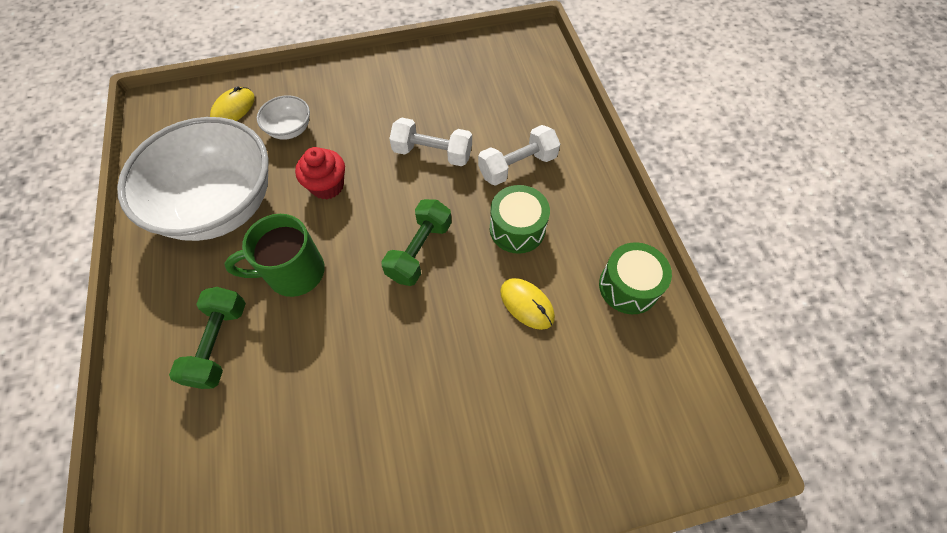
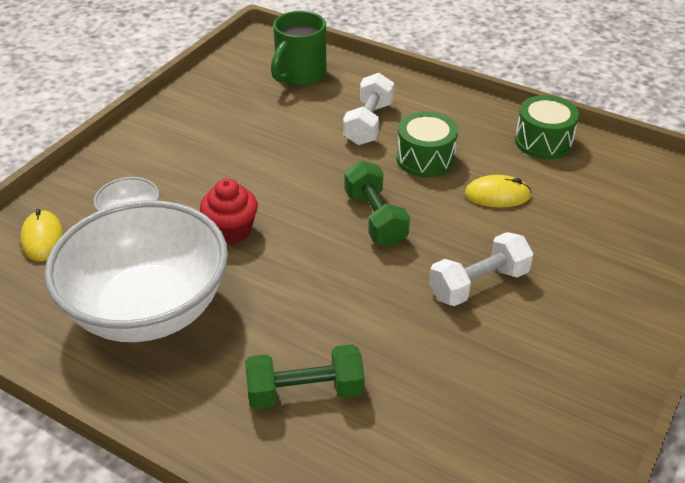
camera: 45 degrees left, 20 degrees down
(219, 344) = (305, 392): green dumbbell -> green dumbbell turned 60 degrees counterclockwise
(293, 272) = (294, 302): green mug -> green mug (299, 75)
(432, 153) = (289, 155): white dumbbell -> white dumbbell (478, 284)

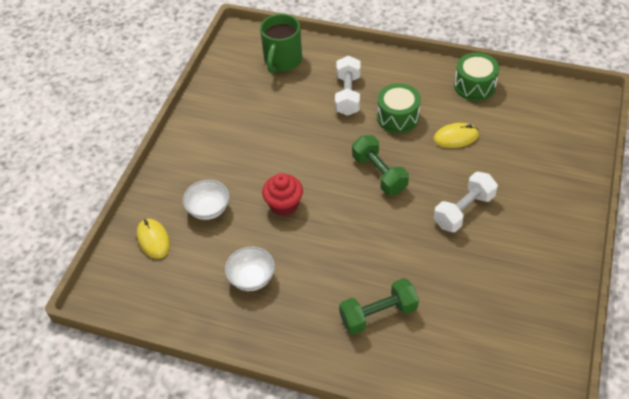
camera: 10 degrees left, 10 degrees up
(148, 309) = (252, 278): white bowl -> white bowl, size x0.42

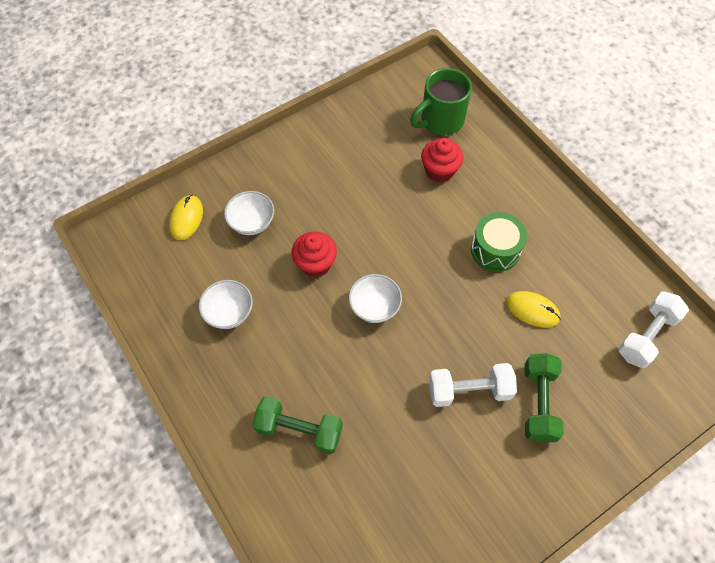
camera: 35 degrees right, 10 degrees up
(313, 92) = (439, 171): none -> red cupcake
(348, 95) = (469, 194): white dumbbell -> white dumbbell (646, 336)
(353, 203) = (374, 307): none -> white bowl
(379, 174) = (425, 295): green dumbbell -> green dumbbell (538, 403)
(474, 86) = (603, 269): green drum -> none

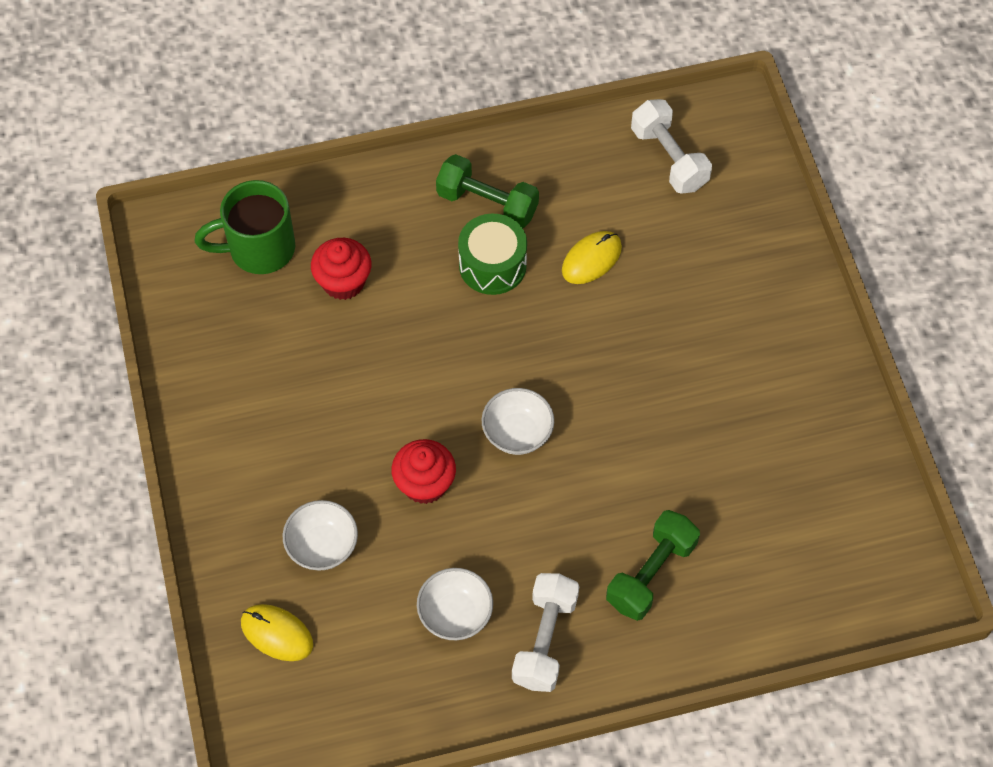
camera: 70 degrees left, 0 degrees up
(440, 120) = (259, 249): green mug -> green mug turned 90 degrees clockwise
(469, 390) = (668, 368): white dumbbell -> white dumbbell (545, 640)
(538, 403) = (709, 302): green dumbbell -> green dumbbell (487, 203)

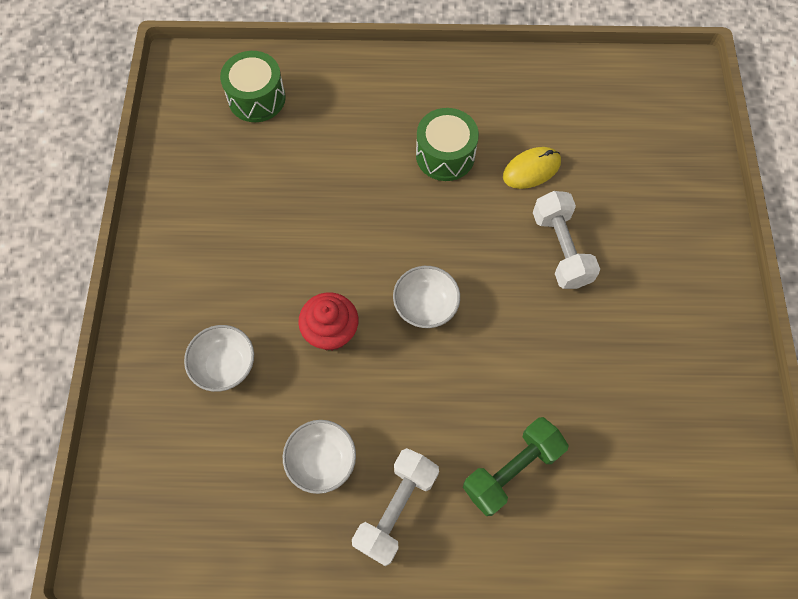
camera: 15 degrees right, 5 degrees up
(259, 249) = (257, 98): green mug -> green drum
(277, 633) = (159, 436): yellow mouse -> none
(343, 282) = (316, 141): red cupcake -> none
(487, 203) = (455, 103): green dumbbell -> none
(669, 158) = (620, 100): white dumbbell -> white dumbbell (560, 249)

